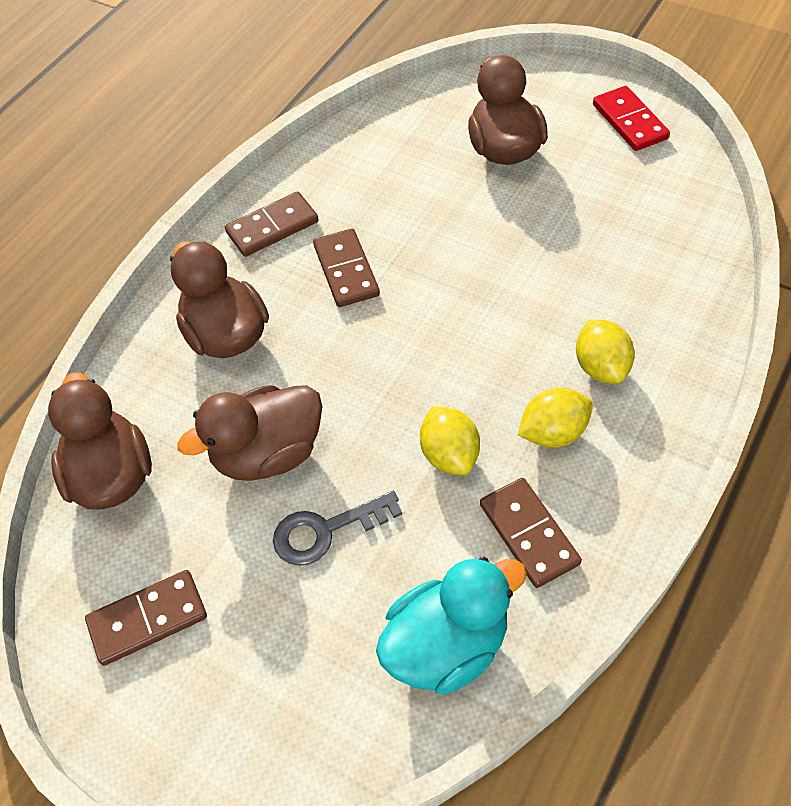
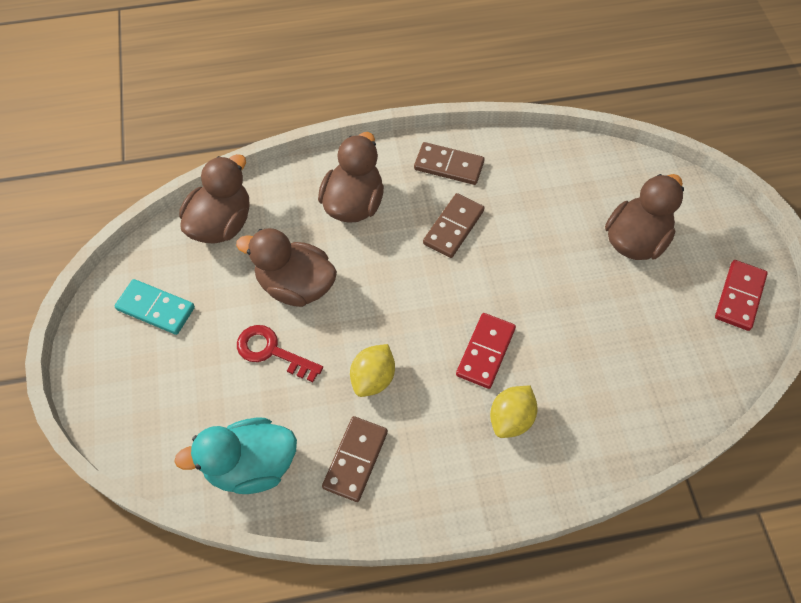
camera: 45 degrees right, 5 degrees up
(148, 619) = (156, 308): brown domino -> turquoise domino
(326, 531) = (272, 351): grey key -> red key
(447, 645) = (251, 466): turquoise duck -> turquoise duck turned 150 degrees clockwise
(510, 338) = (485, 352): none -> red domino
(553, 433) = (437, 424): yellow lemon -> none

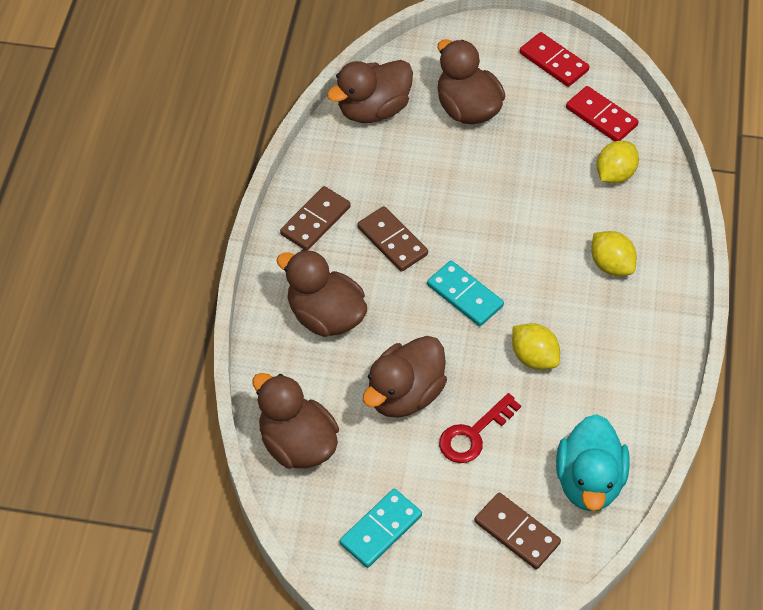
camera: 70 degrees left, 5 degrees down
(355, 459) = (610, 394): brown domino -> brown domino (517, 532)
(419, 301) = (464, 295): none -> turquoise domino
(485, 352) = (539, 261): red domino -> red domino (601, 116)
(591, 169) = (373, 109): none -> brown duck
(627, 392) = (615, 174): none -> yellow lemon

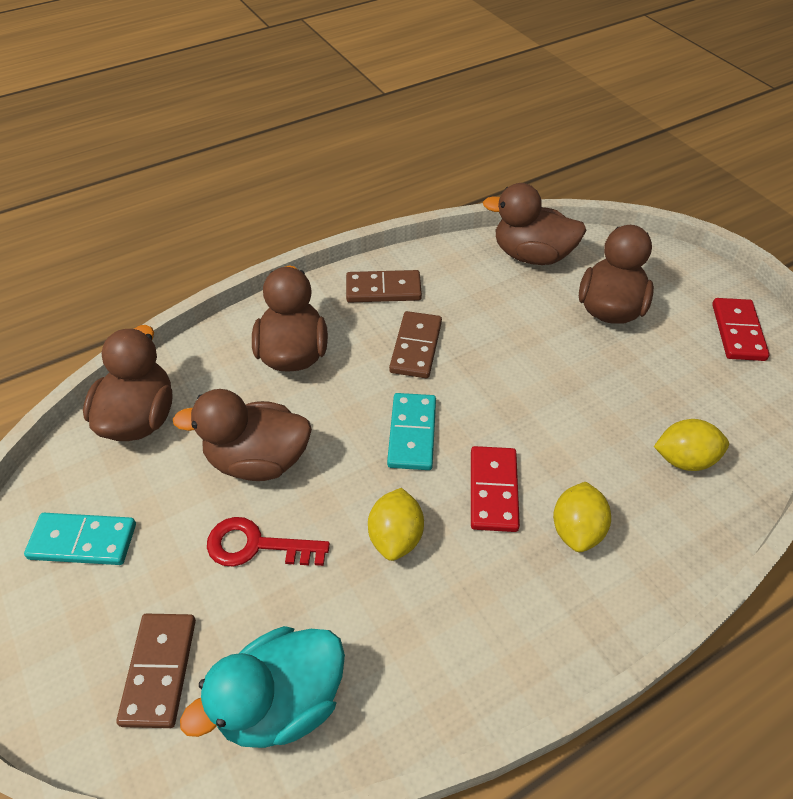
camera: 50 degrees right, 5 degrees down
(601, 116) = (731, 404): red domino -> red domino (493, 490)

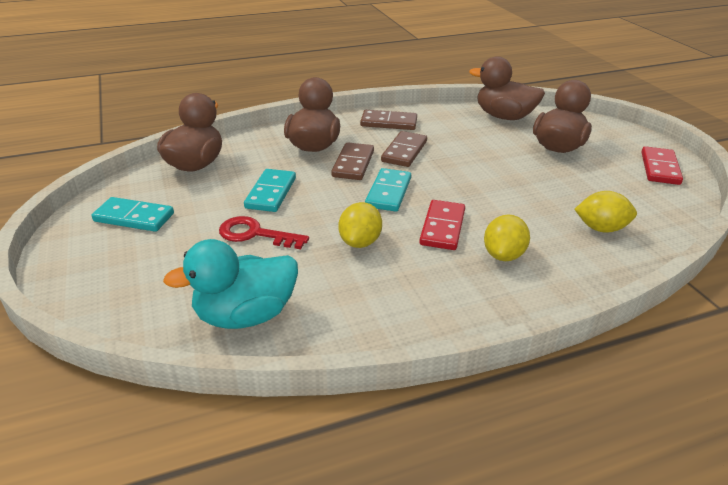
camera: 10 degrees right, 15 degrees down
(160, 670) = (162, 287): brown domino -> brown domino (353, 164)
(258, 460) = (271, 193): brown duck -> turquoise domino

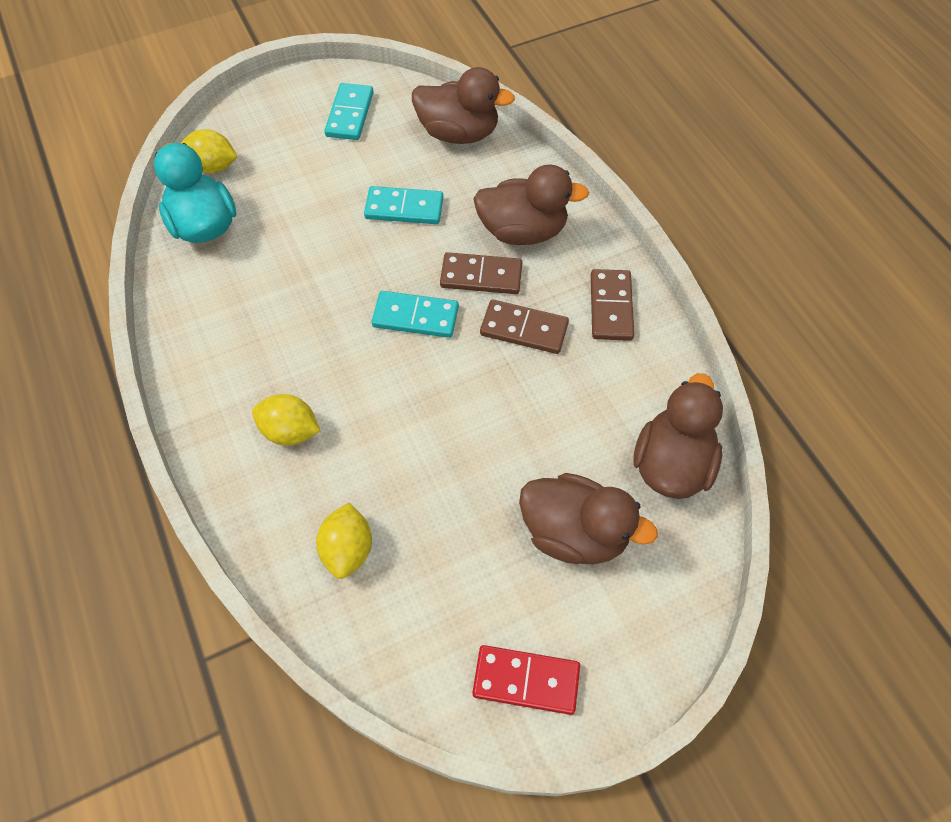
camera: 85 degrees right, 25 degrees up
(255, 234) = (324, 209): red key -> none
(360, 242) = (313, 297): yellow lemon -> yellow lemon (213, 167)
(442, 227) = (343, 372): red domino -> none

